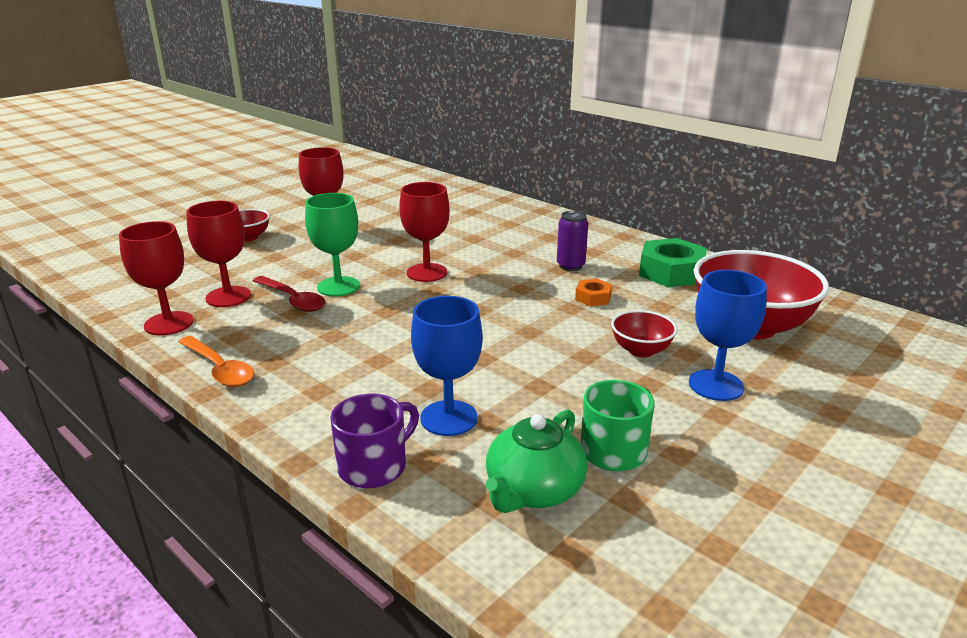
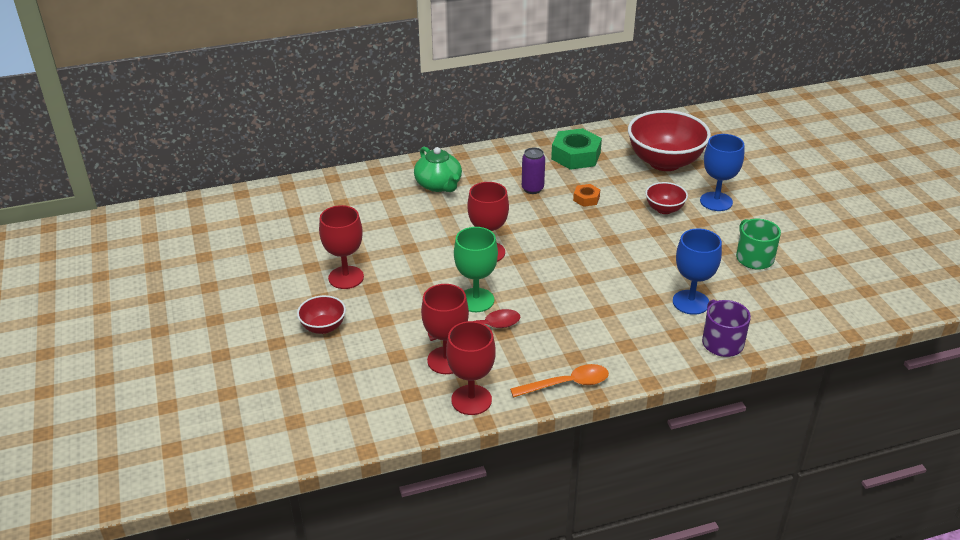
camera: 60 degrees left, 10 degrees up
(533, 490) = (772, 295): green teapot -> green teapot (439, 185)

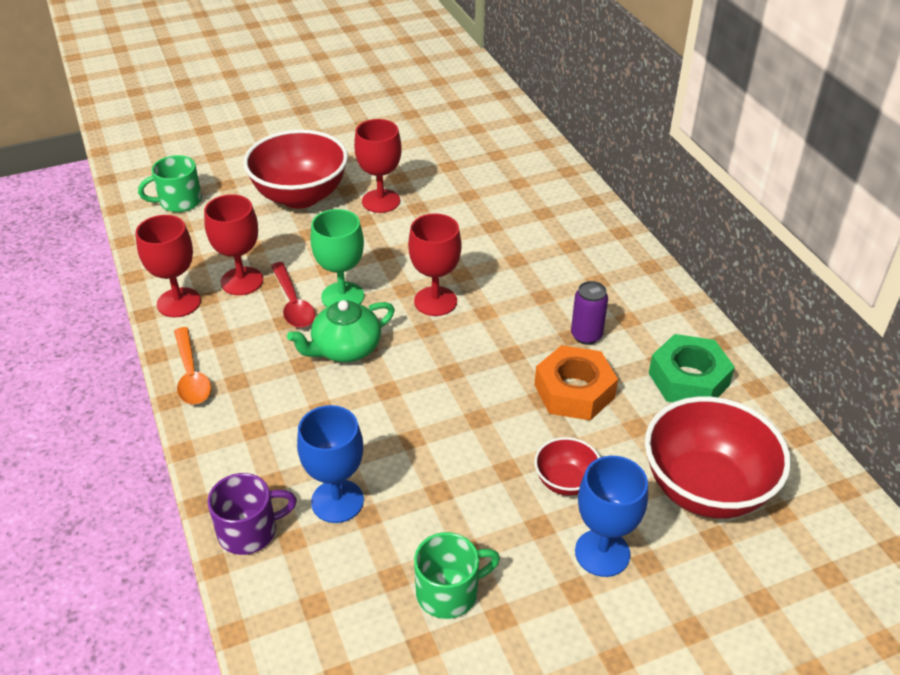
camera: 85 degrees right, 5 degrees up
(306, 414) = (179, 201): none -> green mug
(323, 327) = (300, 196): red bowl -> red bowl, size x2.06
(439, 185) = (573, 252): green teapot -> green teapot (345, 349)
(586, 199) = (574, 391): orange nut -> orange nut, size x1.97

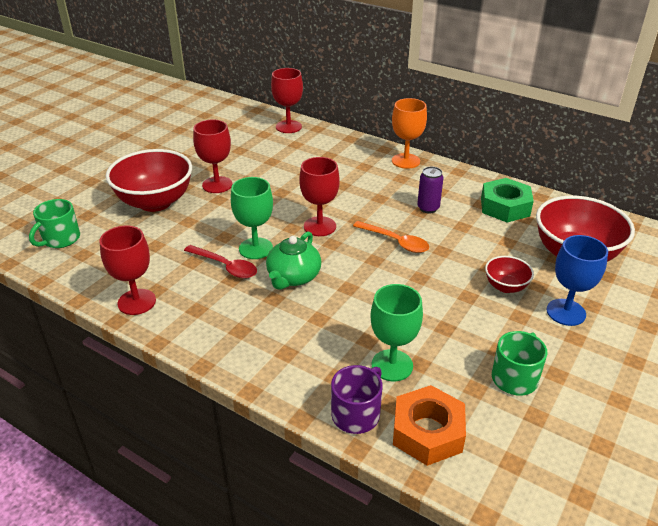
camera: 35 degrees left, 5 degrees down
(191, 375) = (201, 342): orange spoon -> orange spoon (395, 241)
(242, 281) = (171, 269): red goblet -> red goblet (288, 127)
(337, 501) = (392, 365): blue goblet -> green goblet
(574, 391) = (455, 239): orange nut -> orange nut (427, 432)
(629, 260) = (405, 161): none -> orange goblet

